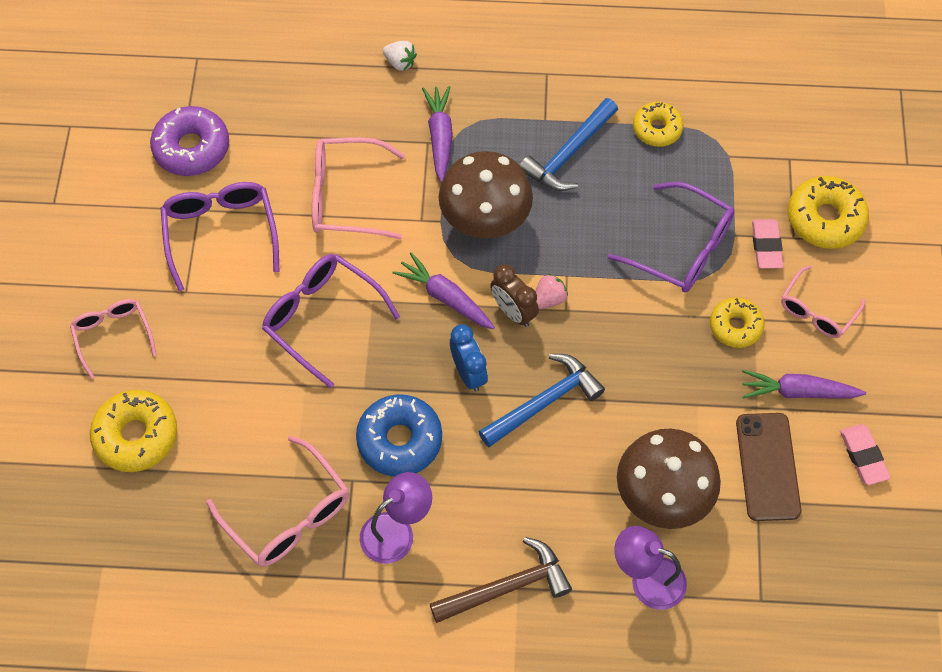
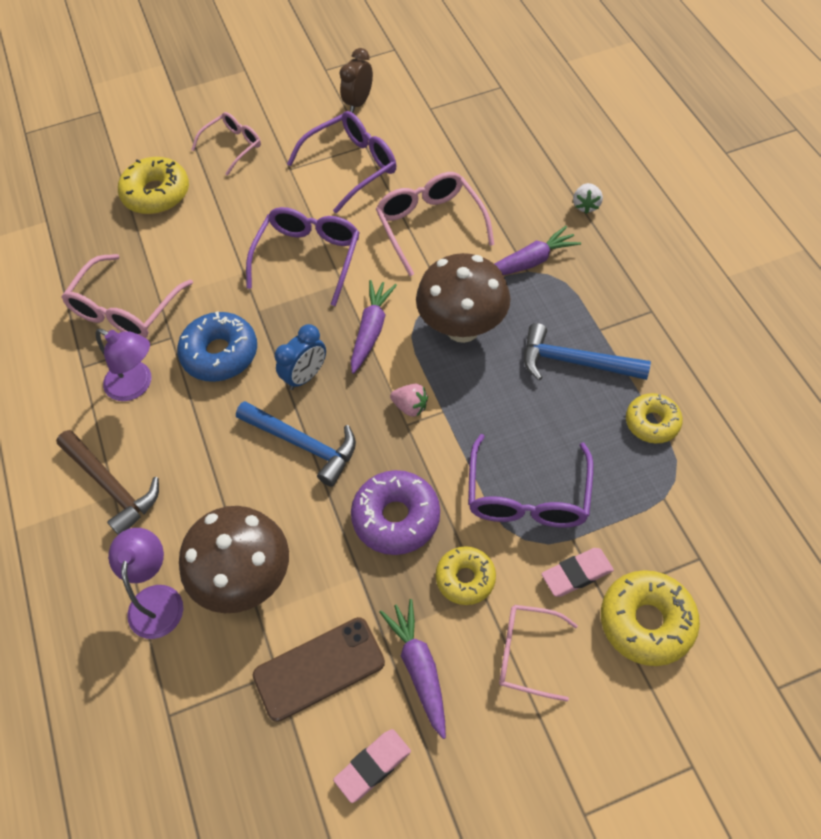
camera: 70 degrees right, 5 degrees down
(192, 148) = (417, 118): purple donut -> purple donut (396, 518)
(513, 312) = (383, 385): brown clock -> brown clock (358, 102)

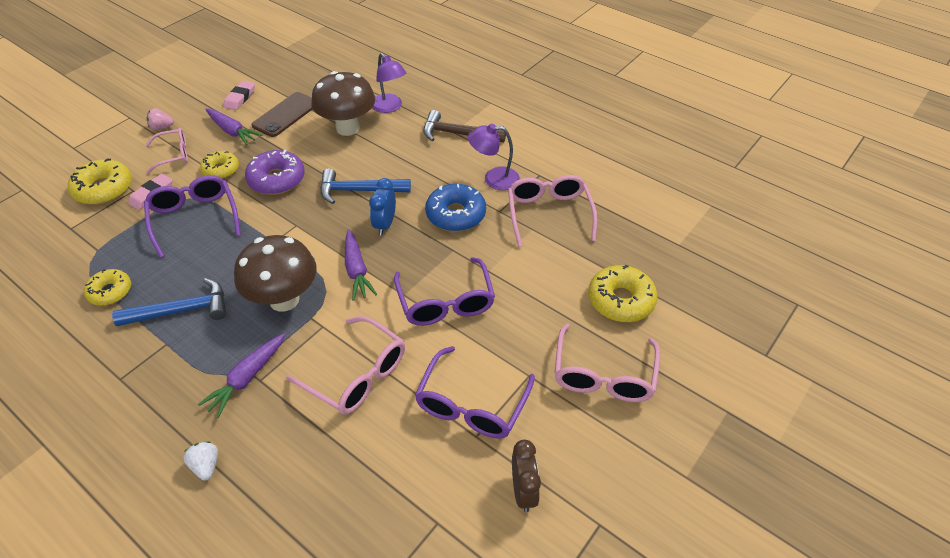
camera: 145 degrees right, 10 degrees down
(232, 146) = (603, 374): pink glasses -> pink glasses, size x1.54
(410, 407) = (298, 235): pink strawberry -> pink strawberry (162, 127)

